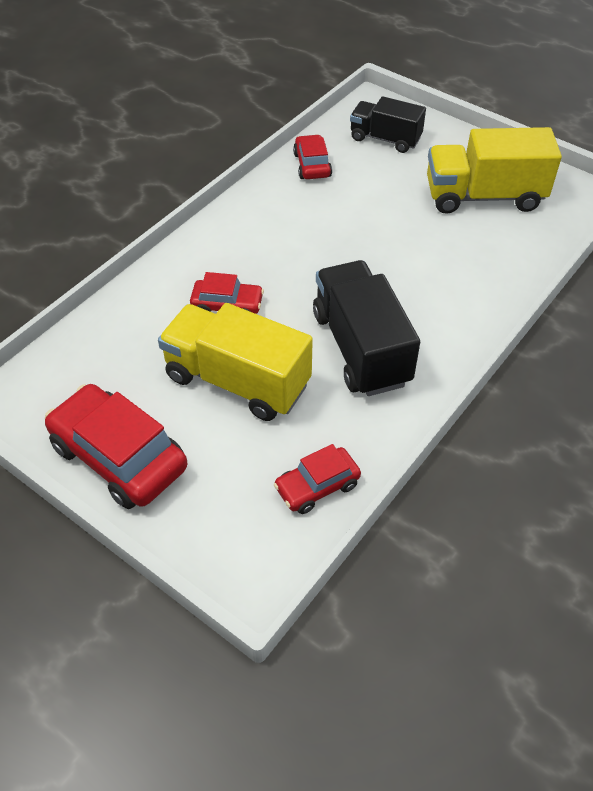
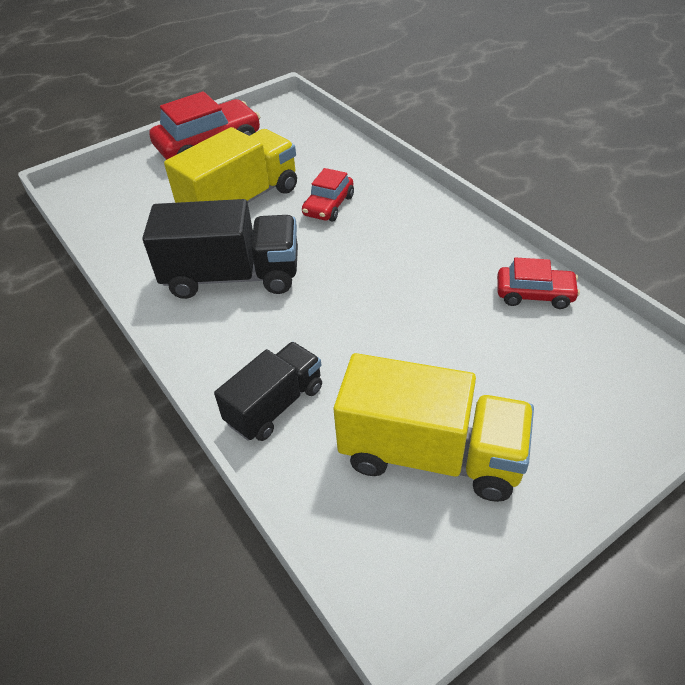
camera: 110 degrees right, 5 degrees down
(317, 486) = (116, 227): red car -> none
(385, 139) = (587, 377): black truck -> black truck (275, 405)
(484, 196) = (431, 454): yellow truck -> yellow truck turned 90 degrees clockwise

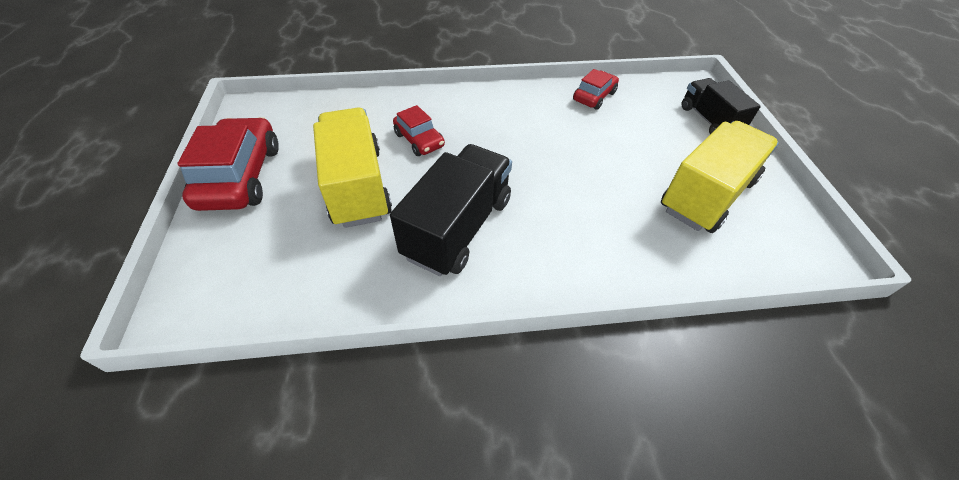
camera: 65 degrees left, 5 degrees up
(275, 405) = (627, 254): black truck -> black truck (709, 120)

